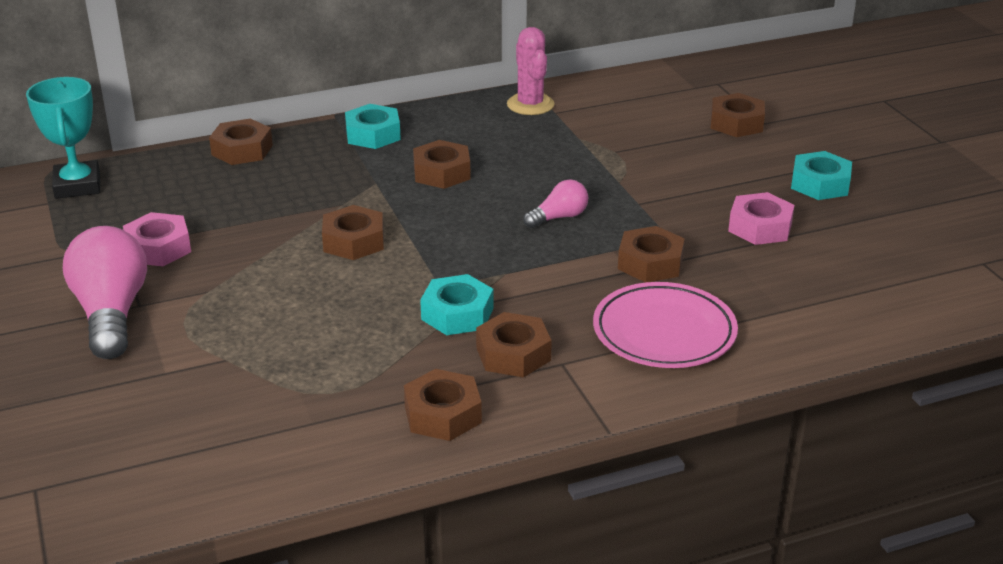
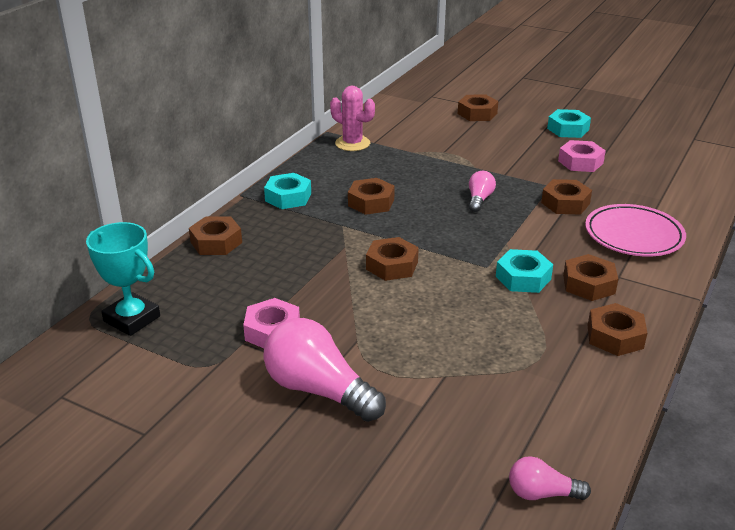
camera: 40 degrees left, 0 degrees up
(130, 494) = (542, 493): none -> pink light bulb

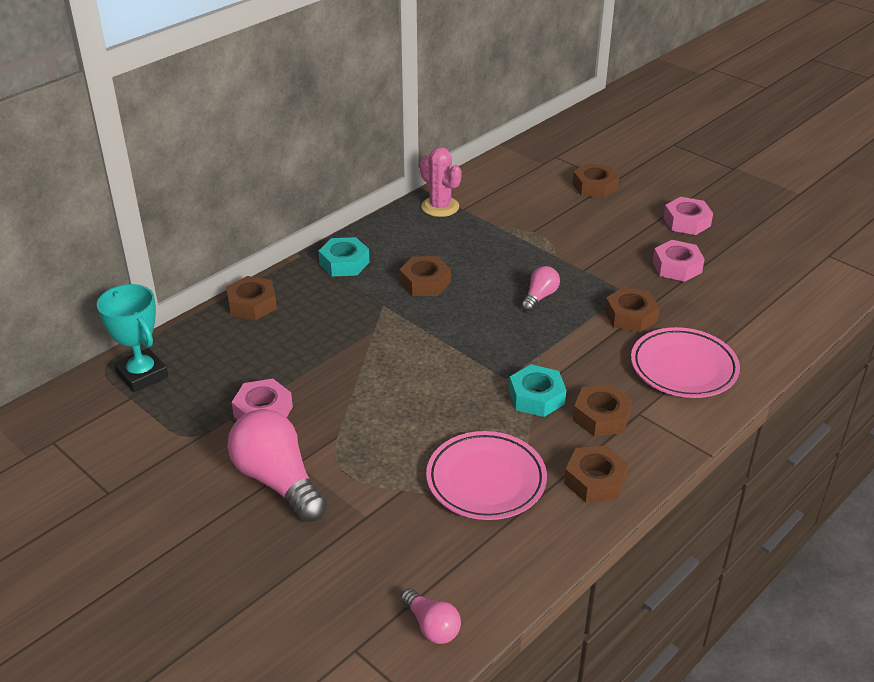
camera: 15 degrees right, 5 degrees up
(392, 265) = (410, 360): brown nut -> none
(518, 353) = (486, 480): none -> pink plate
(542, 493) = (432, 626): pink light bulb -> pink light bulb turned 150 degrees counterclockwise
(568, 129) = (686, 222): turquoise nut -> pink nut

